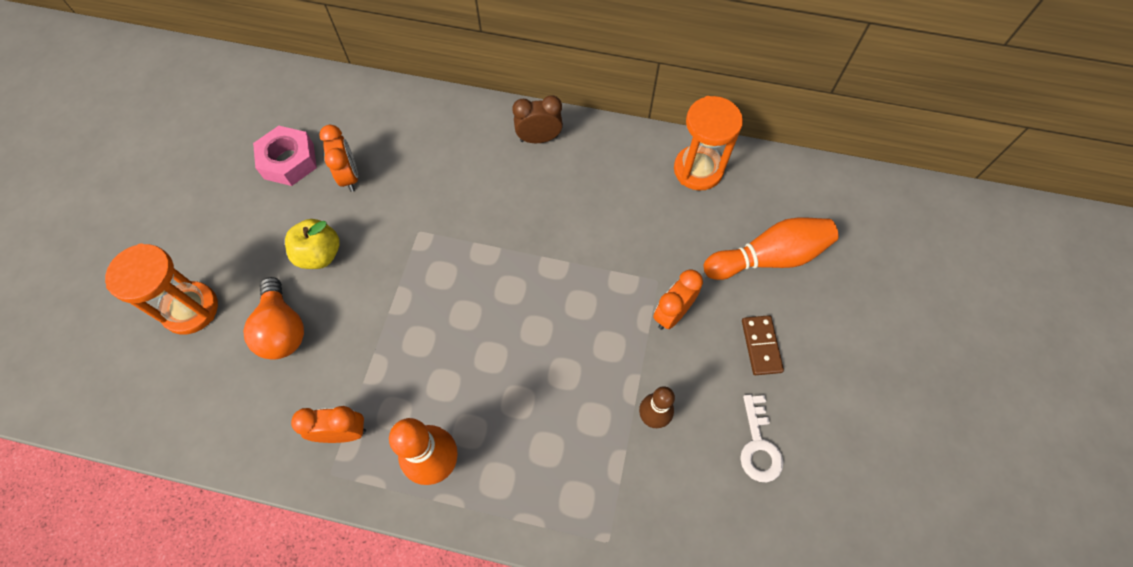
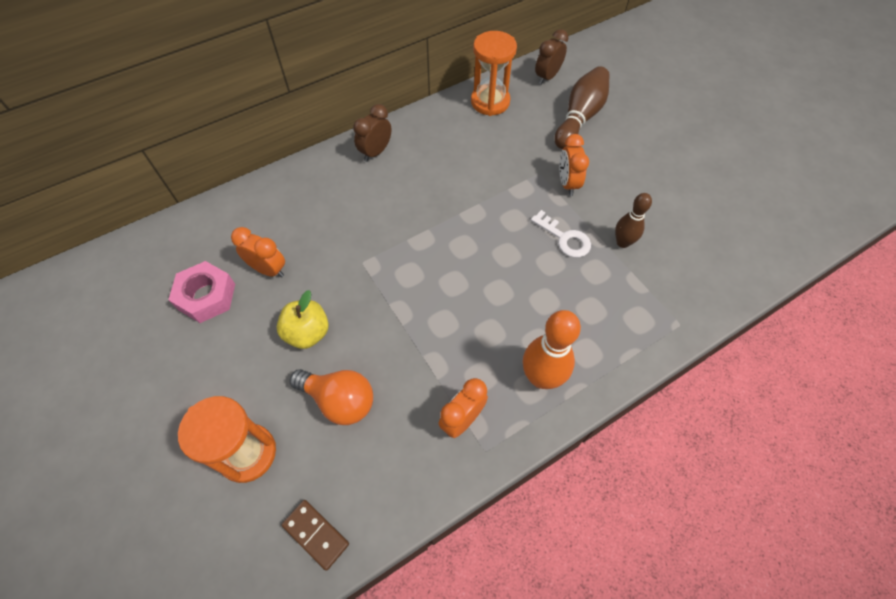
camera: 45 degrees left, 5 degrees down
(758, 445) = (686, 209): white key -> white key (564, 238)
(761, 346) = (629, 162): brown domino -> brown domino (316, 534)
(769, 257) = (580, 117): orange bowling pin -> brown bowling pin
(788, 188) = (547, 77): none -> brown clock

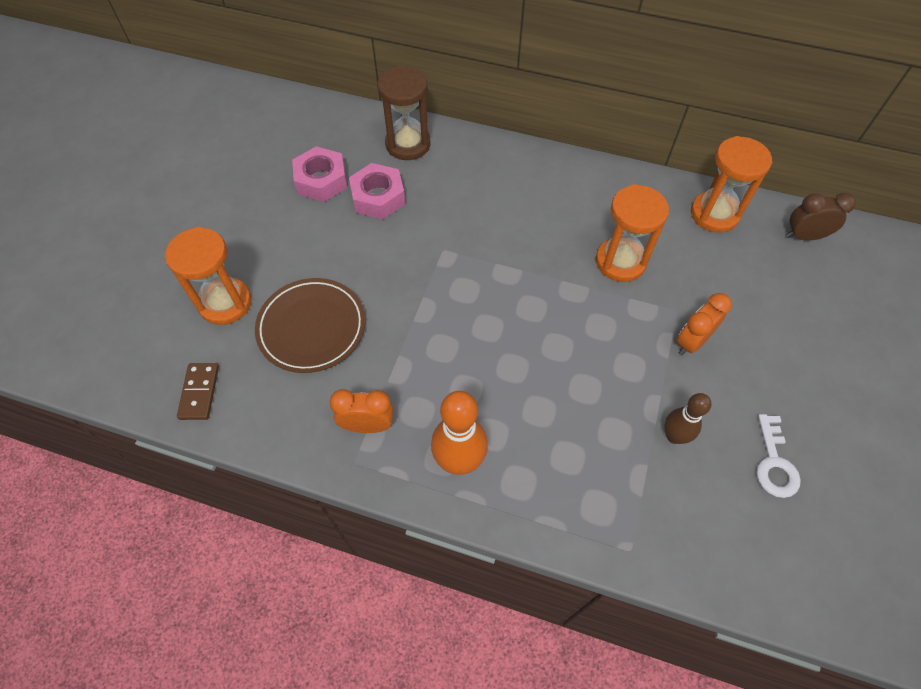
camera: 50 degrees right, 0 degrees up
(242, 215) = (408, 144): none -> brown hourglass
(268, 269) = (378, 197): orange clock -> pink nut
(307, 333) = (348, 263): yellow apple -> none
(339, 400) = (311, 327): orange light bulb -> brown plate
(375, 152) = (559, 176): brown clock -> none
(476, 172) = (620, 261): none -> orange hourglass
(564, 238) = (625, 382): white key -> white key (774, 463)
(580, 117) = (787, 298): brown bowling pin -> none

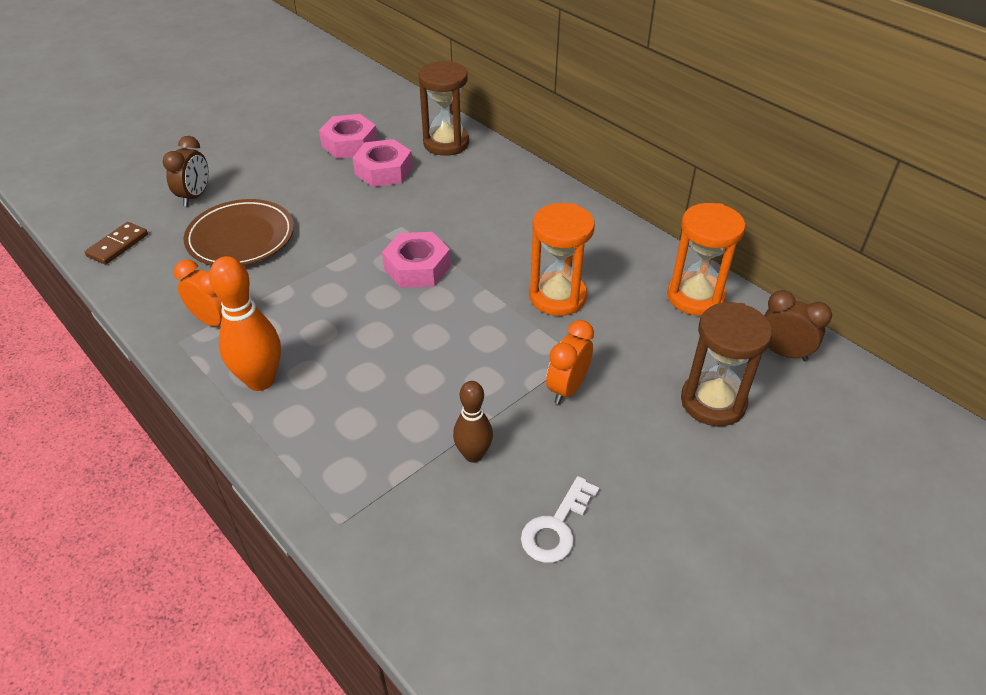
camera: 30 degrees right, 15 degrees down
(225, 303) = (195, 196): orange hourglass -> brown clock
(491, 286) = (417, 268): none -> pink nut
(691, 342) = (567, 388): orange clock -> orange clock turned 45 degrees counterclockwise
(792, 302) = (713, 402): none -> brown hourglass

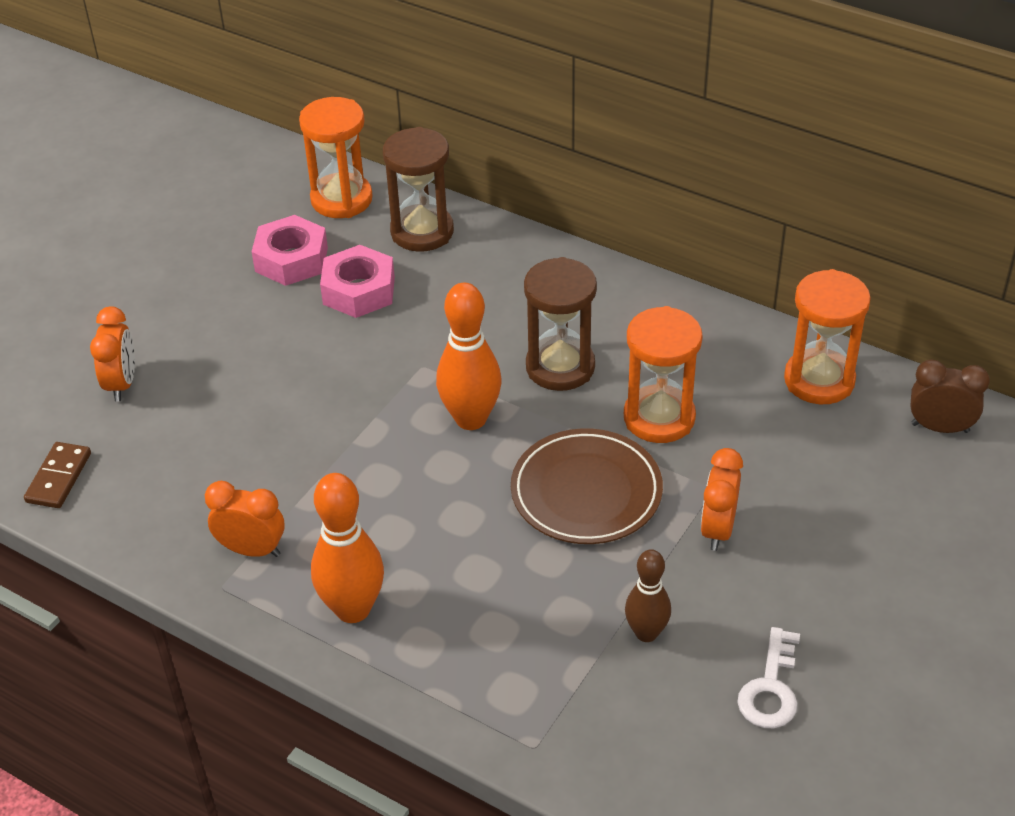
camera: 15 degrees left, 0 degrees up
(195, 196) = (122, 384): brown clock -> orange clock
(241, 237) = (220, 429): brown plate -> brown plate (586, 492)
(402, 115) = (341, 199): none -> orange hourglass
(417, 268) = (471, 419): pink nut -> orange bowling pin
(713, 402) = (884, 505): brown hourglass -> brown hourglass (560, 367)

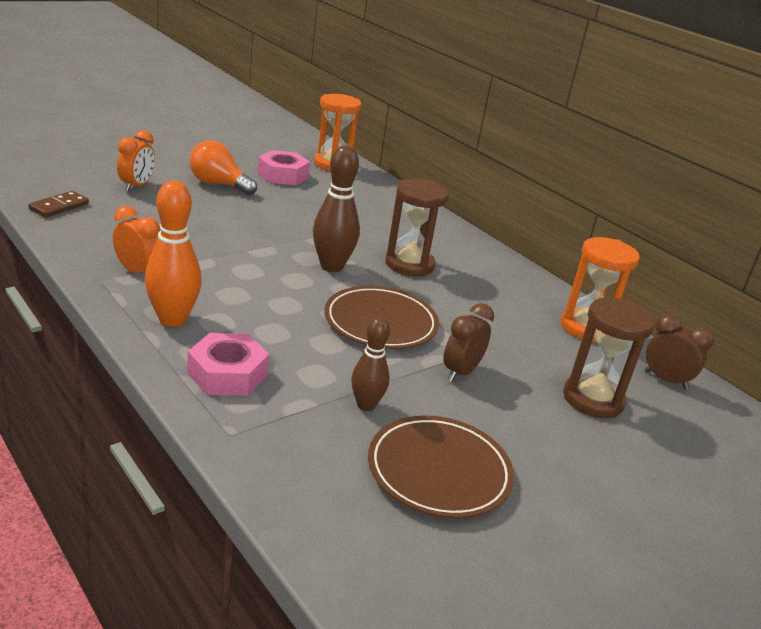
camera: 15 degrees right, 15 degrees down
(223, 324) = (218, 184): none -> orange light bulb
(358, 290) = (311, 197): pink nut -> pink nut (227, 374)
(422, 232) = (370, 189): brown hourglass -> brown hourglass (593, 399)
(471, 419) = (331, 266): orange bowling pin -> brown bowling pin
(659, 418) = (459, 307): orange hourglass -> none
(718, 529) = (461, 372): orange clock -> brown clock
(770, 688) = (439, 471): white key -> brown plate

